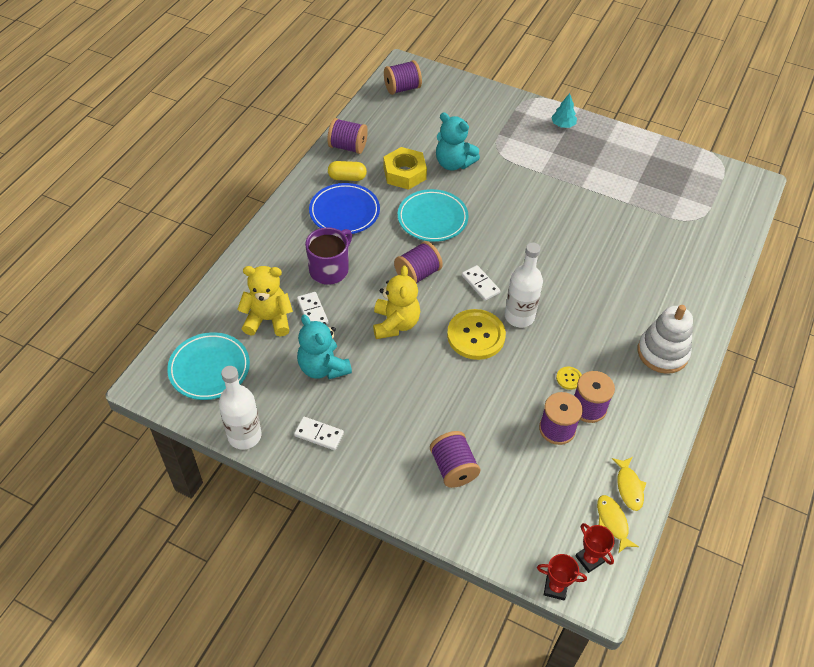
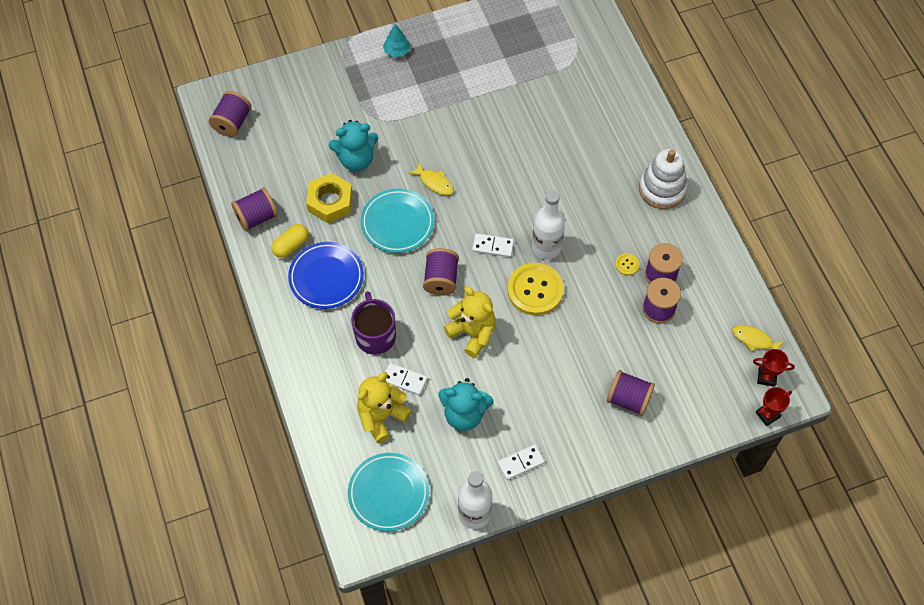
camera: 45 degrees left, 10 degrees up
(629, 487) = (739, 307): yellow fish -> yellow fish (434, 182)

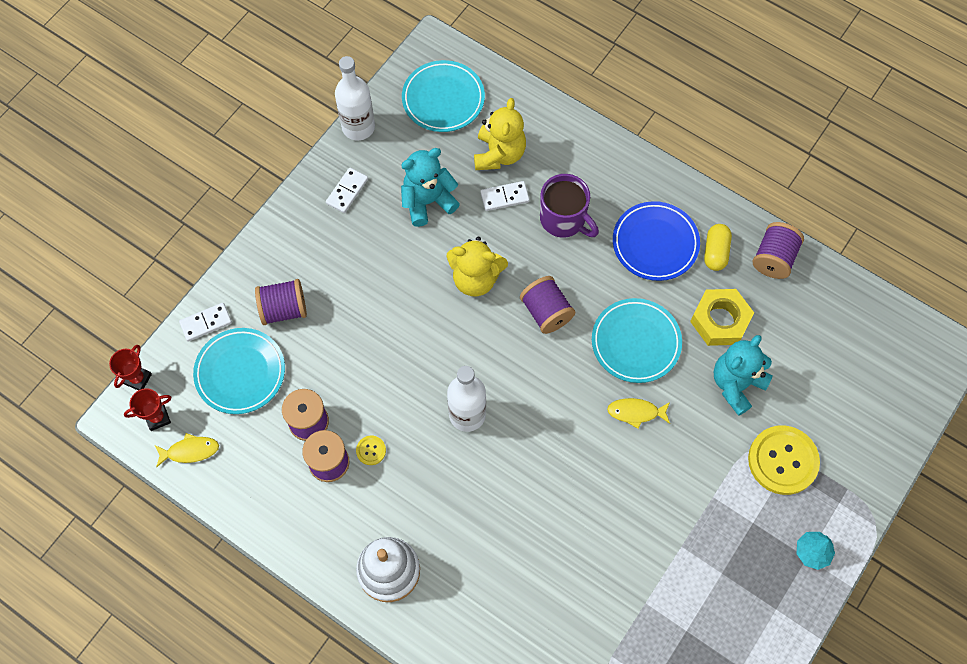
camera: 145 degrees right, 5 degrees up
(232, 122) = (895, 341): purple spool -> none
(493, 246) = (522, 380): white domino -> white domino (206, 323)
(535, 290) = (446, 361): yellow button -> yellow button (783, 460)
(688, 372) = (240, 372): none -> turquoise plate

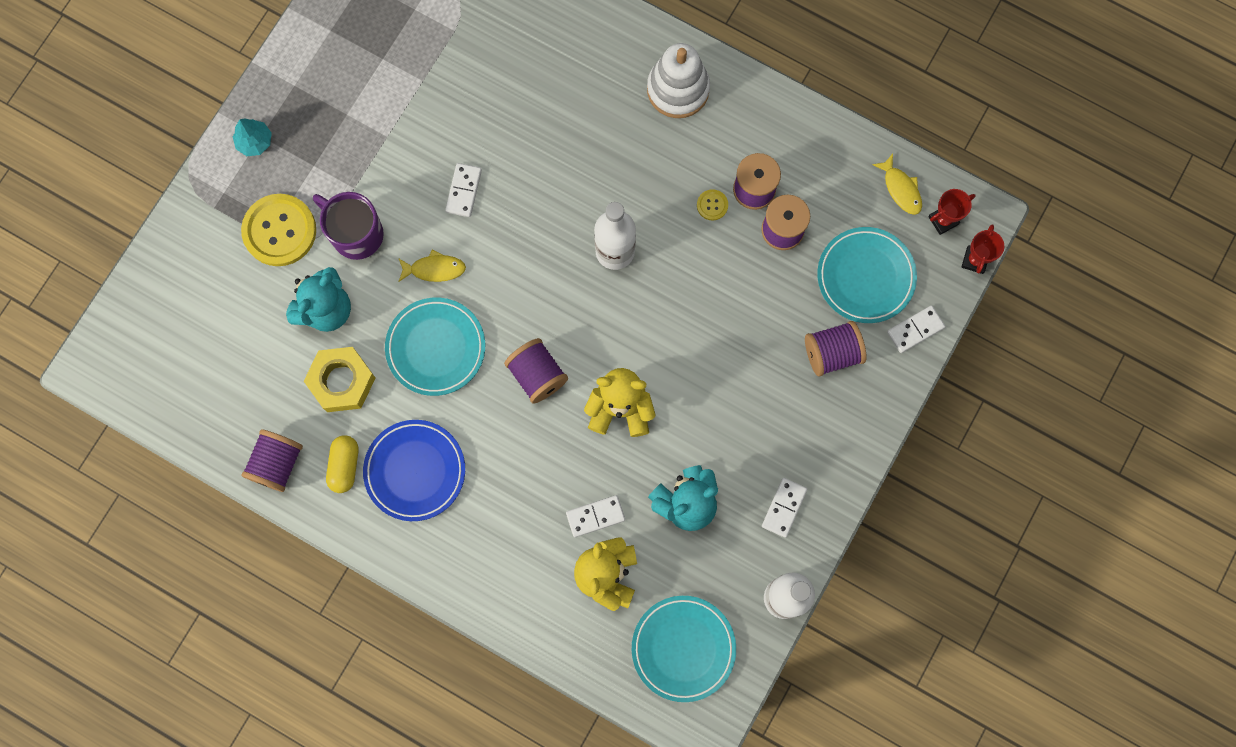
camera: 175 degrees right, 10 degrees up
(190, 451) = (901, 189): yellow fish -> yellow fish turned 105 degrees counterclockwise
(564, 219) = (523, 493): purple mug -> purple mug (356, 234)
(606, 484) = (464, 191): none -> white domino

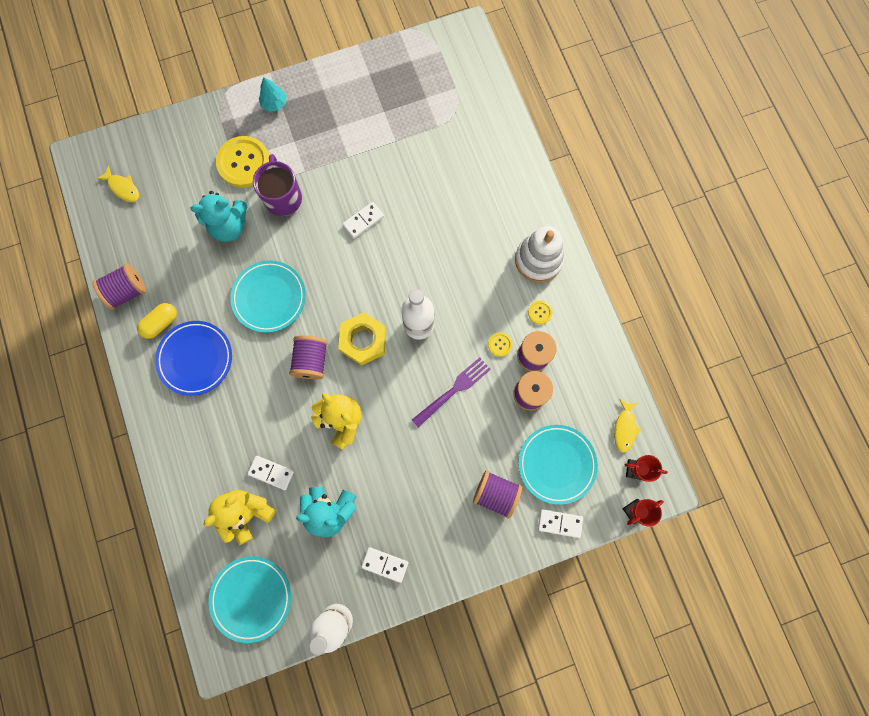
camera: 40 degrees right, 0 degrees up
(341, 381) = (202, 274): yellow nut -> yellow nut (363, 340)
(434, 269) = (308, 252): yellow fish -> yellow fish (123, 188)
(705, 287) = (453, 390): none -> purple fork
(724, 141) = (539, 312): none -> yellow button
(784, 508) = (385, 564): white domino -> white domino turned 45 degrees clockwise

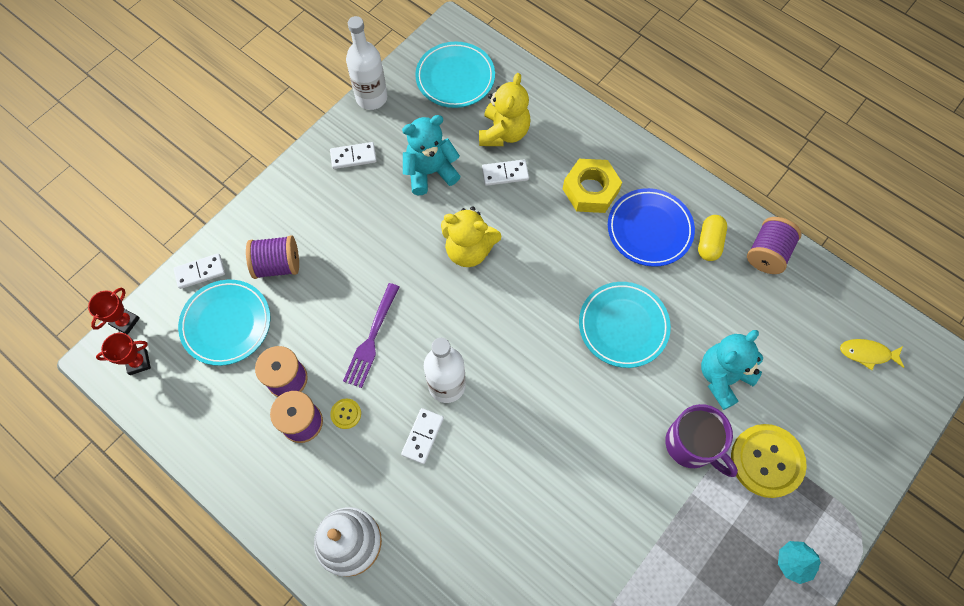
camera: 150 degrees right, 10 degrees down
(311, 361) = (536, 288): purple spool -> none
(363, 221) = (582, 470): white domino -> white domino (422, 436)
(363, 340) = (496, 337): yellow nut -> yellow nut (590, 190)
(539, 312) = (317, 476): yellow button -> none
(624, 428) = (165, 398): yellow fish -> none

